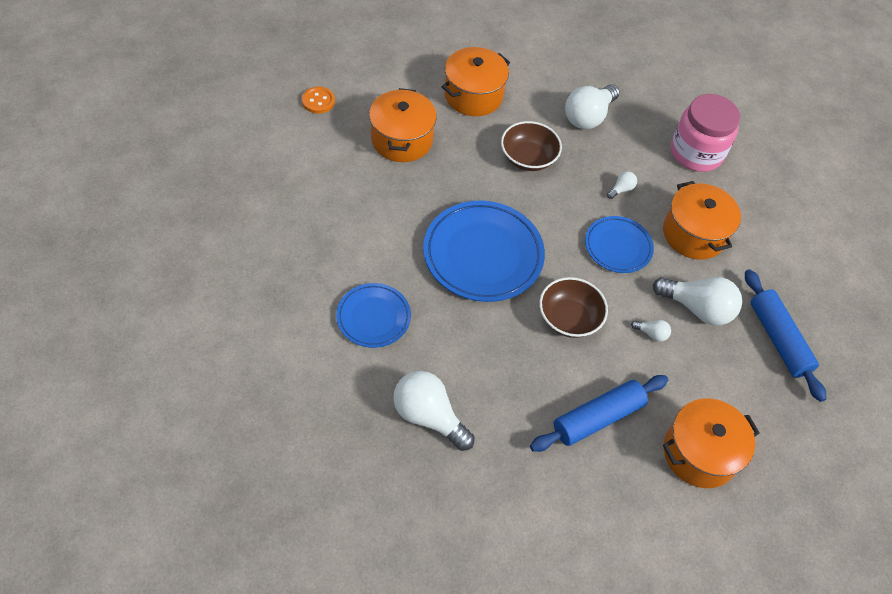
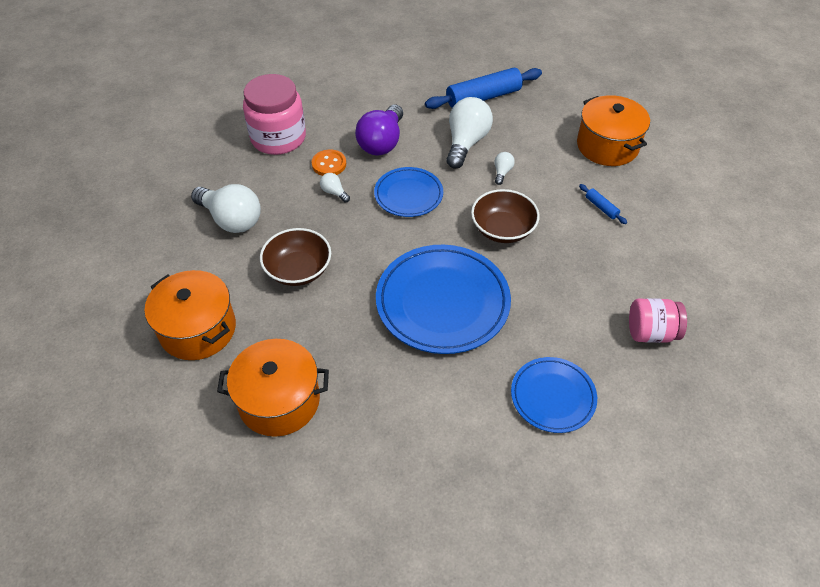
camera: 90 degrees left, 5 degrees down
(318, 101) = (210, 519): orange button -> orange button (329, 164)
(428, 416) = (651, 332): white light bulb -> pink jar
(597, 418) = (601, 207): blue rolling pin -> blue rolling pin, size x0.44
(694, 234) = (382, 142): orange pot -> purple light bulb

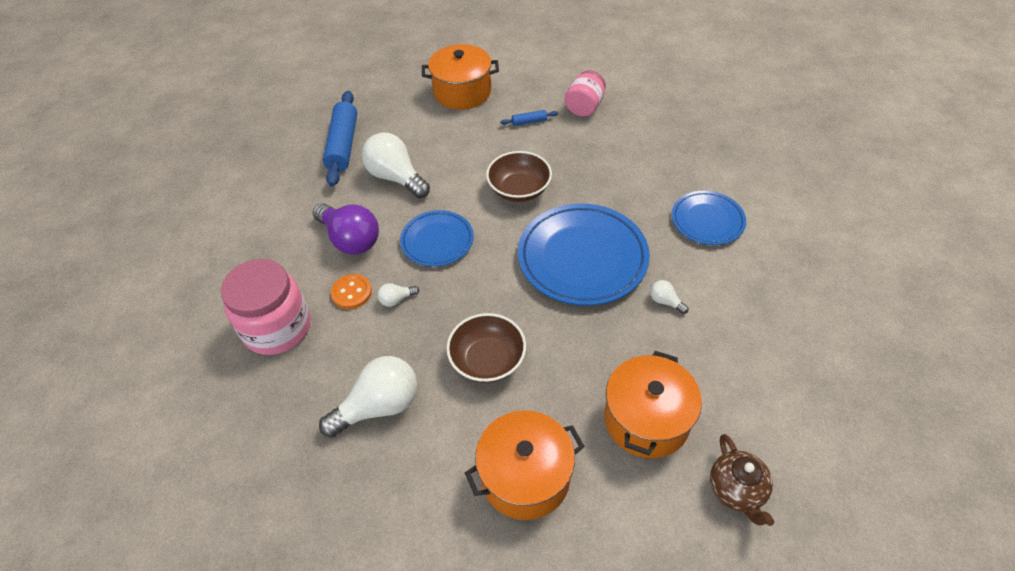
camera: 65 degrees left, 0 degrees up
(228, 490) = (736, 490): none -> brown teapot
(502, 172) = (450, 166): white light bulb -> white light bulb (665, 301)
(651, 332) = (668, 143): pink jar -> pink jar (584, 107)

